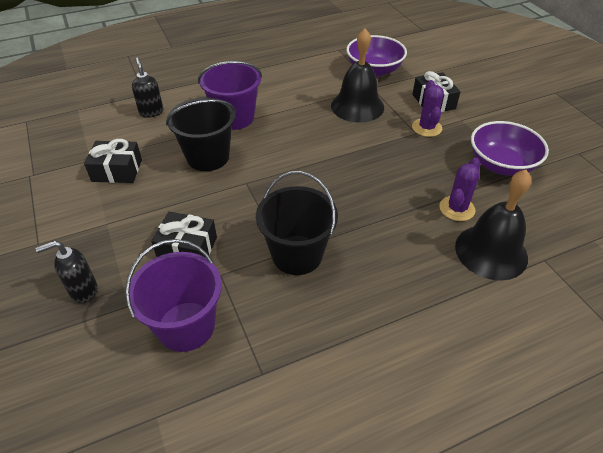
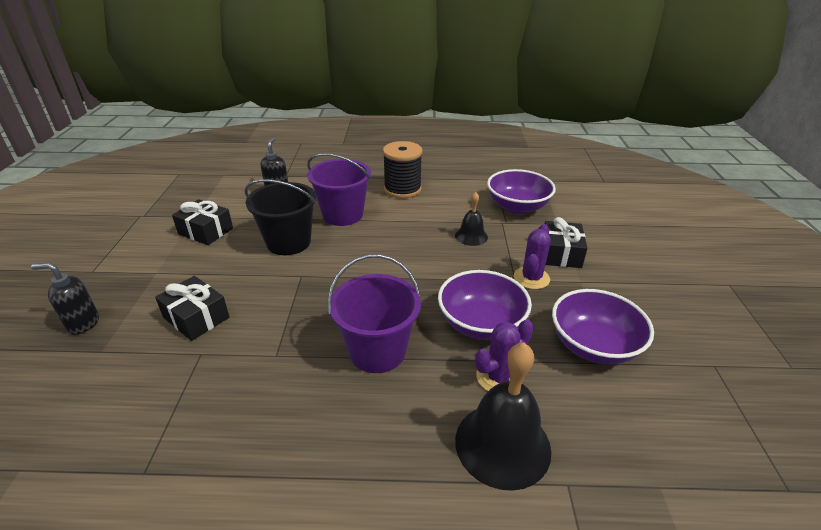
camera: 25 degrees right, 10 degrees down
(186, 326) = (126, 391): purple bucket -> purple bucket (377, 351)
(267, 79) = (402, 189): none -> black spool
(297, 255) = (285, 362): black bucket -> none
(357, 106) = (471, 236): black bell -> black bell, size x0.55
(417, 174) = (481, 323): none -> purple bowl

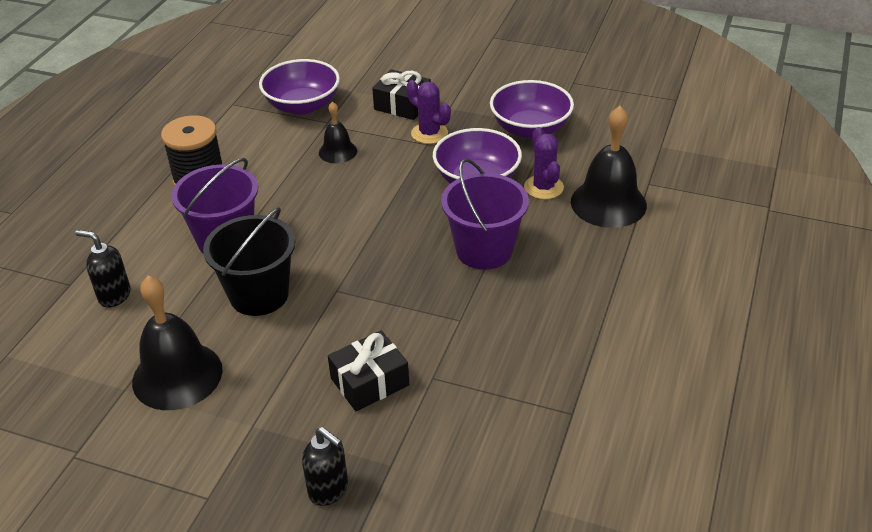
camera: 70 degrees left, 5 degrees up
(83, 323) = (329, 490): black soap dispenser -> black soap dispenser turned 75 degrees counterclockwise
(206, 231) = (177, 375): black gift -> black bell

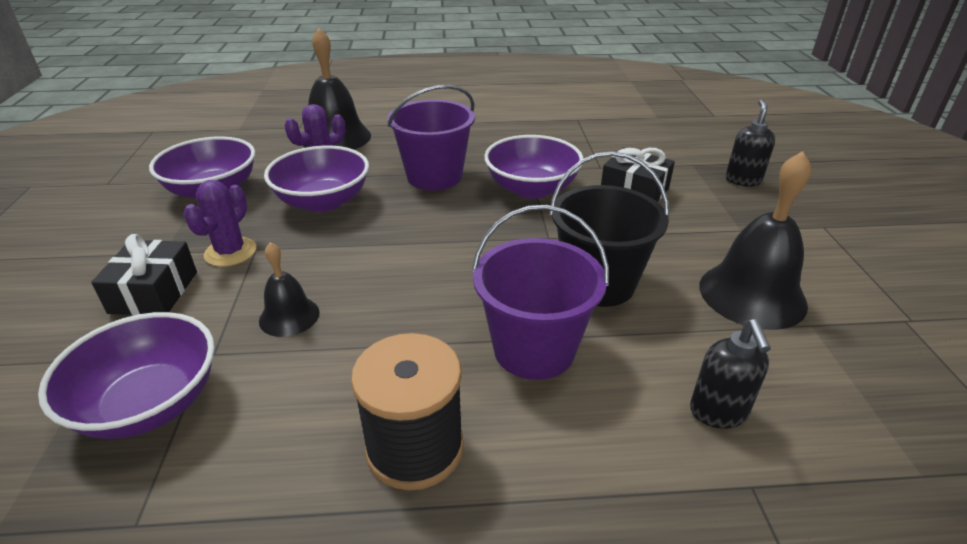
camera: 115 degrees left, 5 degrees down
(421, 307) = (531, 188): none -> purple bowl

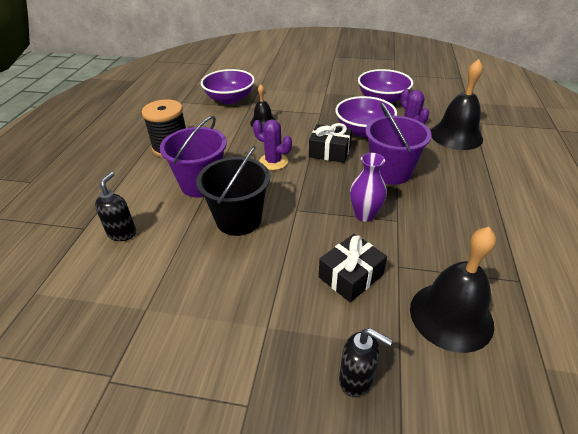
camera: 105 degrees right, 5 degrees up
(154, 292) = (295, 93): black gift -> black gift (329, 151)
(230, 252) = (319, 107): purple cactus -> purple cactus (273, 162)
(531, 188) = (364, 215): purple bowl -> purple vase
(718, 413) = (122, 233): black soap dispenser -> black soap dispenser turned 90 degrees clockwise
(752, 294) = (189, 291): black bell -> black bell (451, 316)

